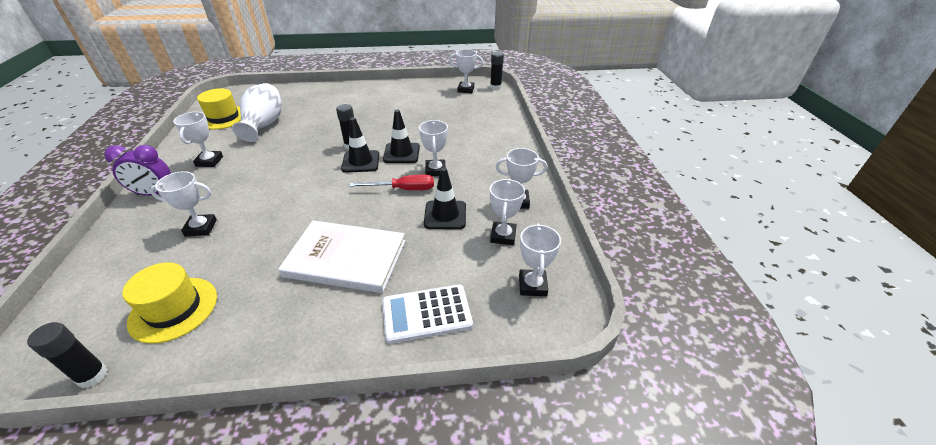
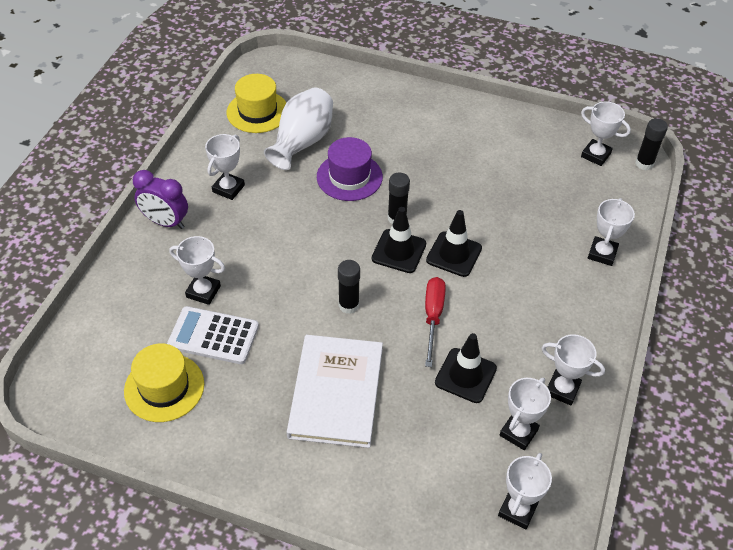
camera: 25 degrees right, 10 degrees up
(92, 376) = (93, 431): black glue stick -> black glue stick (348, 305)
(307, 134) = (349, 177): none -> purple hat
(346, 258) = (336, 392): white book -> white book turned 60 degrees clockwise
(403, 189) = (433, 317): red screwdriver -> red screwdriver turned 105 degrees counterclockwise
(426, 314) = (392, 495): white calculator -> white calculator (213, 336)
(435, 170) = (484, 300): white trophy -> white trophy (602, 253)

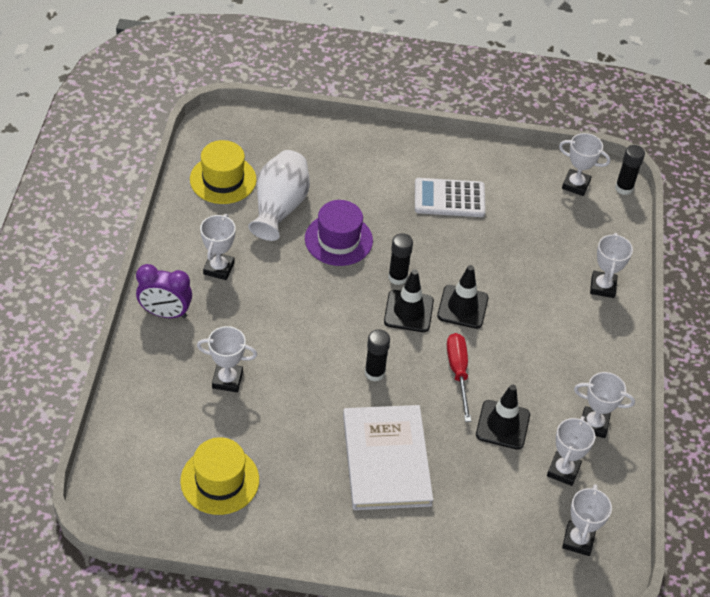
camera: 15 degrees left, 0 degrees up
(213, 336) = (252, 423): white calculator -> white calculator (449, 198)

